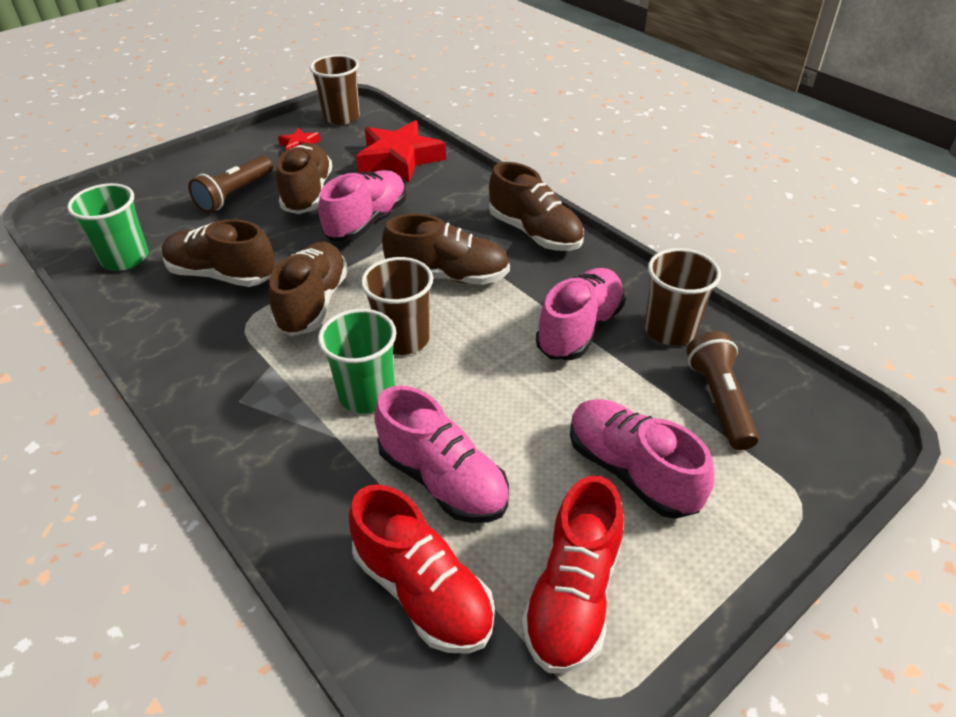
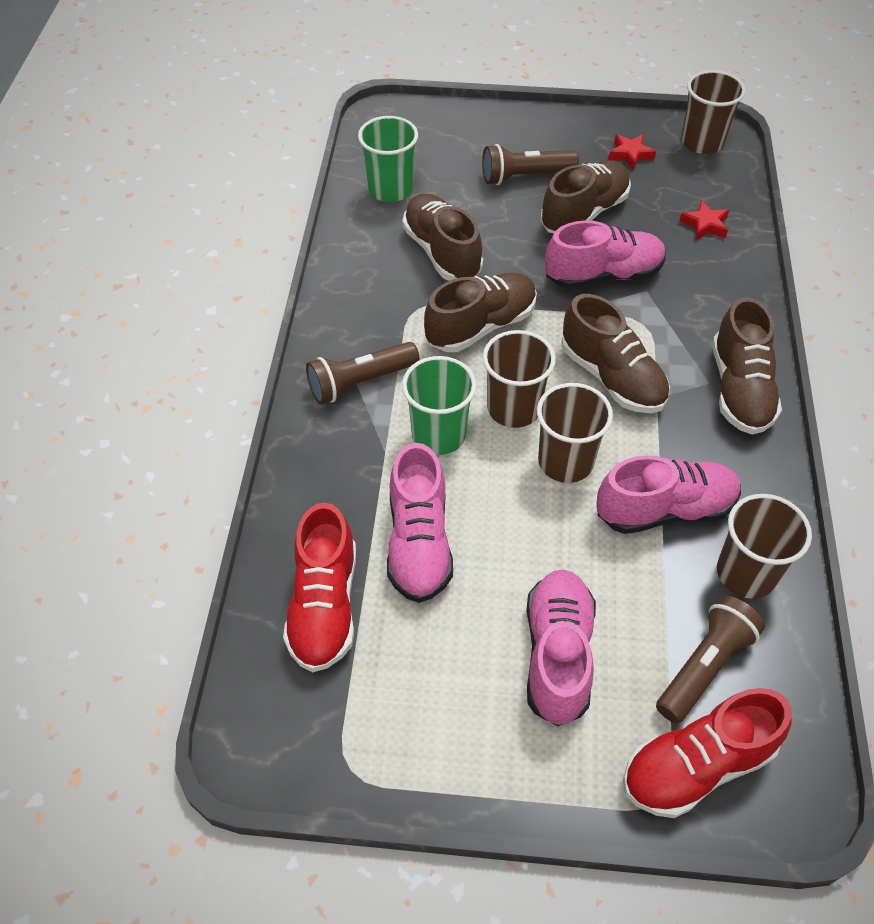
camera: 45 degrees right, 10 degrees up
(255, 403) = (360, 382): none -> brown flashlight
(400, 159) = (705, 225): red star -> red star, size x0.47
(481, 346) = (565, 462): none -> brown cup
(573, 595) = (410, 697): red shoe -> red shoe (697, 765)

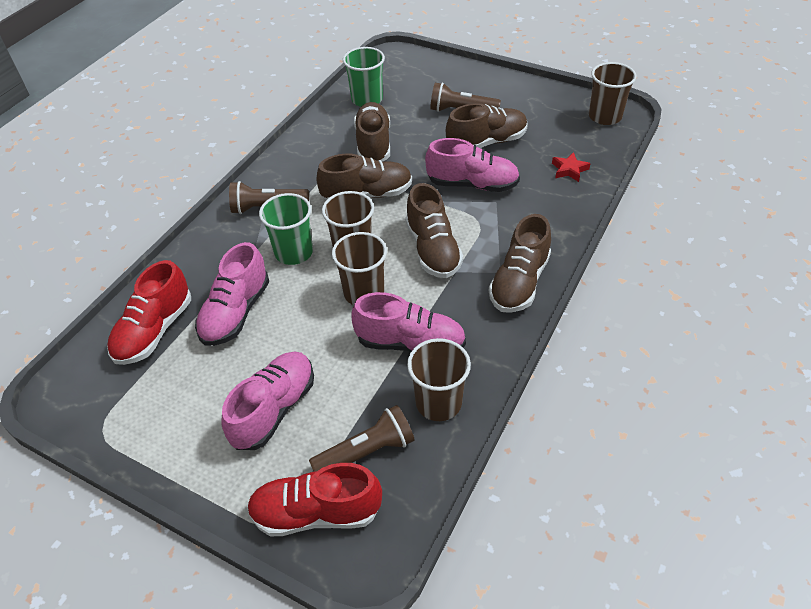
camera: 25 degrees right, 5 degrees down
(630, 154) = (546, 113): red star -> none

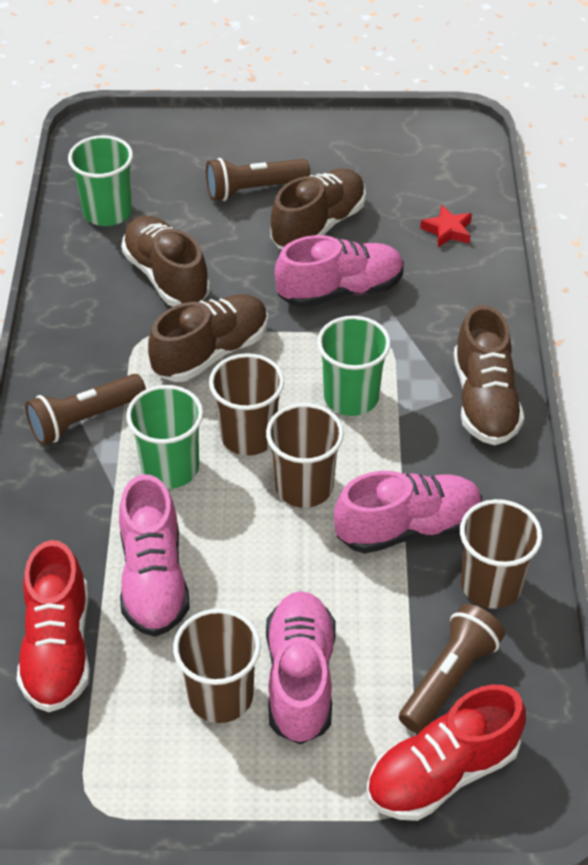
camera: 30 degrees left, 0 degrees up
(433, 250) = (351, 397): brown shoe -> green cup
(605, 116) = (444, 142): brown cup -> brown cup (220, 696)

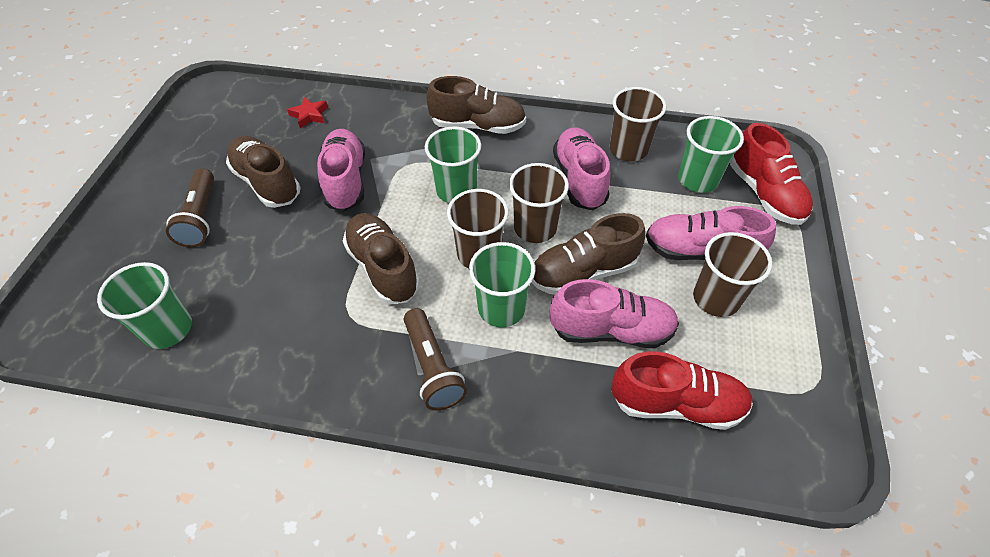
camera: 80 degrees left, 5 degrees up
(166, 277) = (279, 290): brown shoe -> brown shoe (583, 272)
(449, 678) = (697, 179): brown flashlight -> green cup

